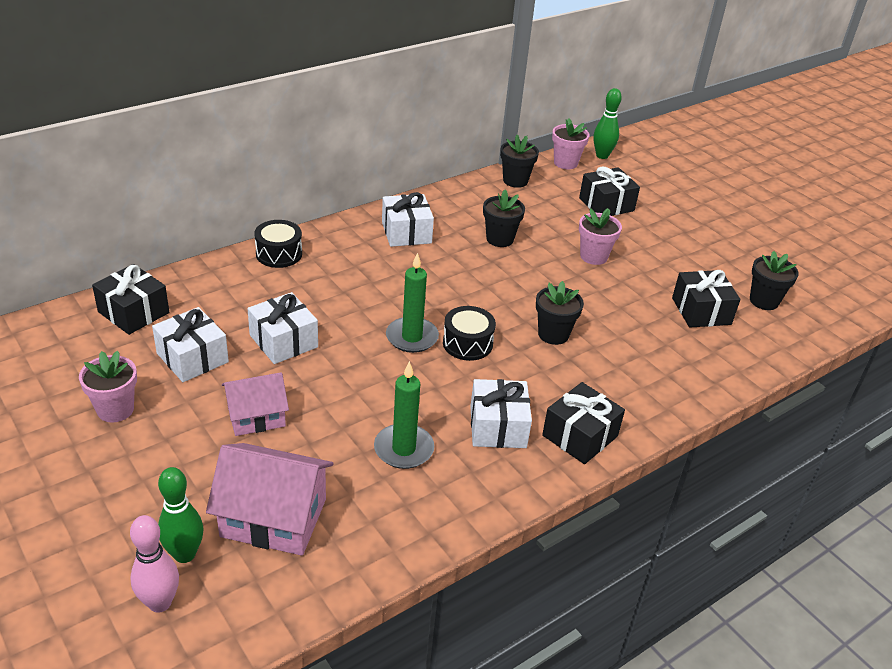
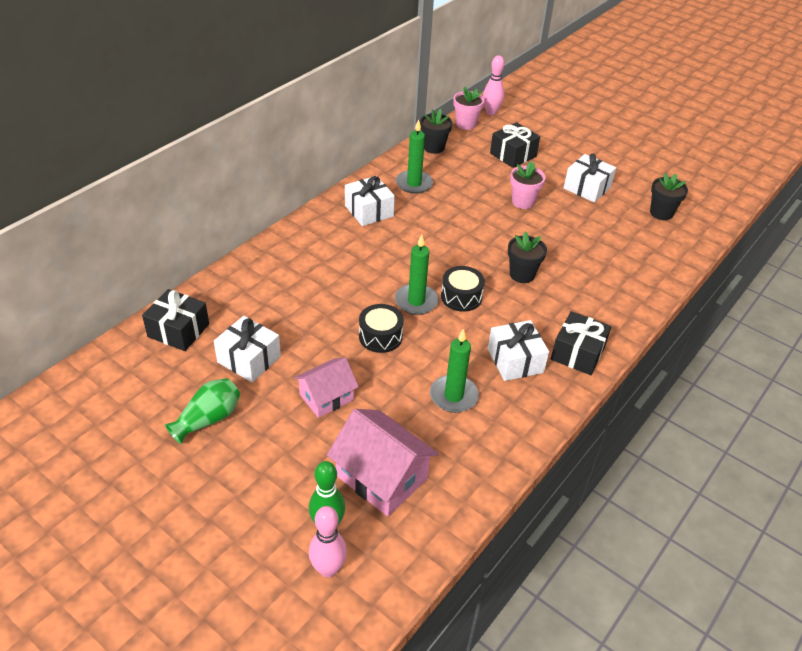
camera: 15 degrees left, 5 degrees up
(115, 409) = (208, 419): pink flower pot -> green vase
(273, 518) = (381, 477): pink house -> pink house turned 45 degrees clockwise
(279, 254) = (274, 252): black drum -> black drum (380, 336)
(283, 341) = (316, 327): white gift -> white gift (587, 188)
(473, 214) = (414, 184): none -> green candle
(500, 239) = (445, 201): black flower pot -> none
(602, 156) = (491, 112): green bowling pin -> pink bowling pin
(701, 311) = (620, 231): black gift -> none

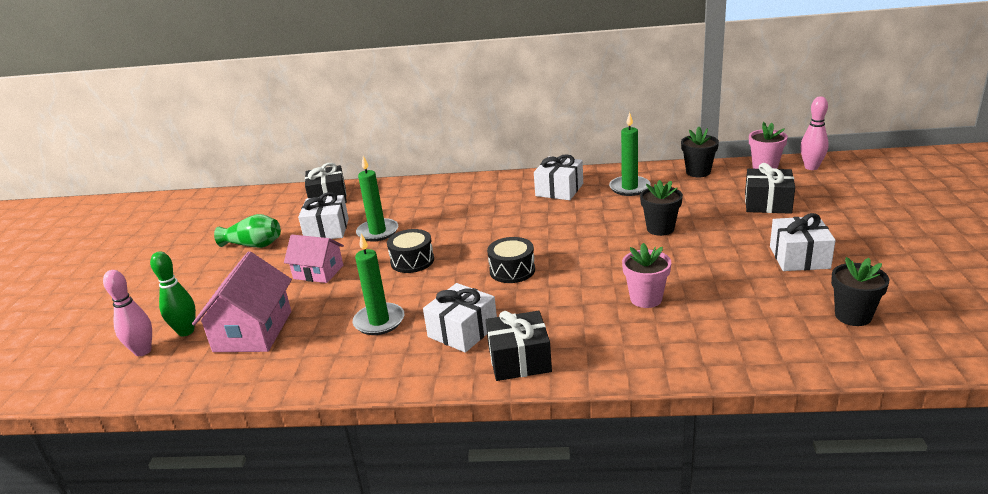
camera: 60 degrees right, 15 degrees down
(416, 301) = (476, 255): green candle -> green candle (377, 232)
(522, 274) = (591, 283): black flower pot -> black flower pot (660, 229)
(523, 202) = (703, 238): pink flower pot -> pink flower pot (646, 299)

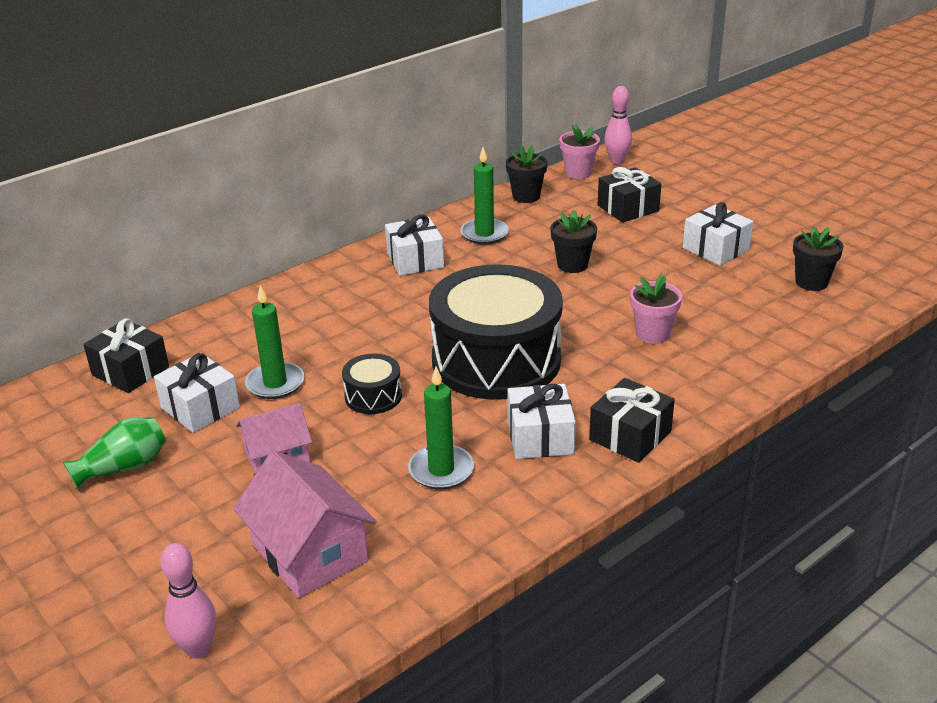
camera: 45 degrees left, 5 degrees up
(186, 331) = (218, 599): green bowling pin -> none
(512, 270) = (496, 360): black drum -> black drum, size x2.35

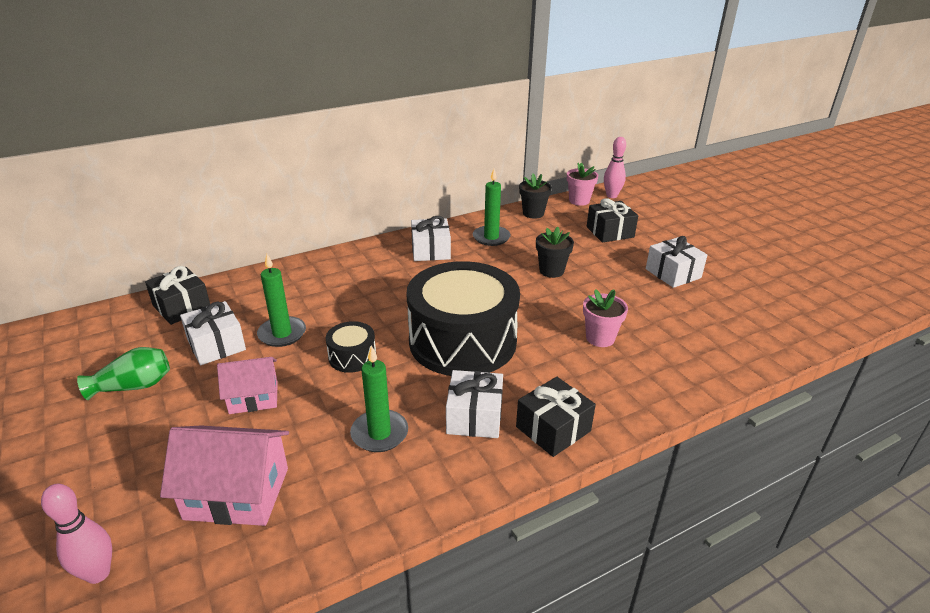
camera: 10 degrees right, 0 degrees up
(310, 552) = (237, 493): pink house -> pink house turned 60 degrees counterclockwise
(811, 282) = (749, 313): black flower pot -> none

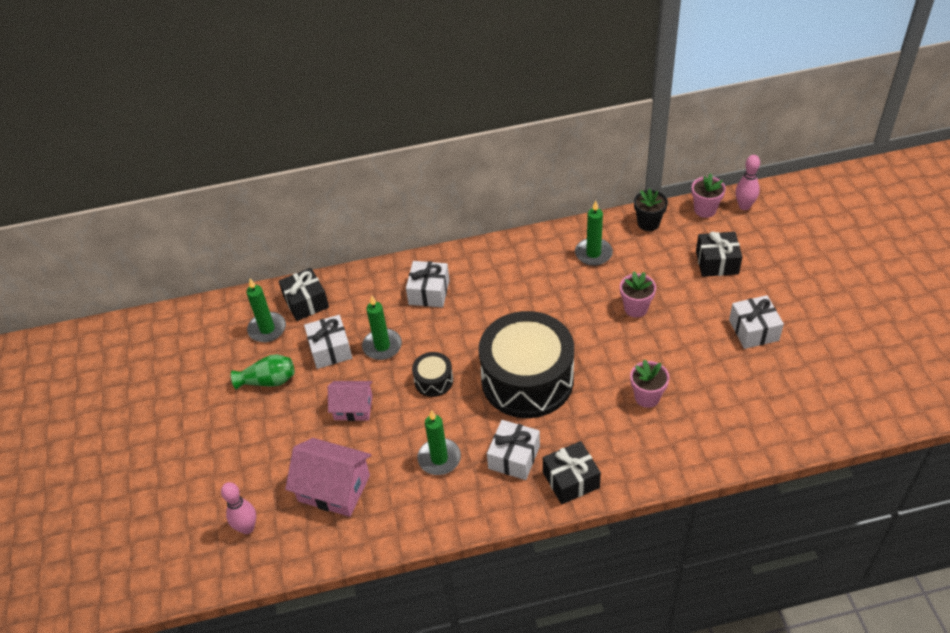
camera: 20 degrees right, 15 degrees up
(132, 336) = (267, 329): none -> green candle
(431, 250) = (530, 263): white gift -> white gift (429, 292)
(551, 271) = (636, 308): black flower pot -> pink flower pot

